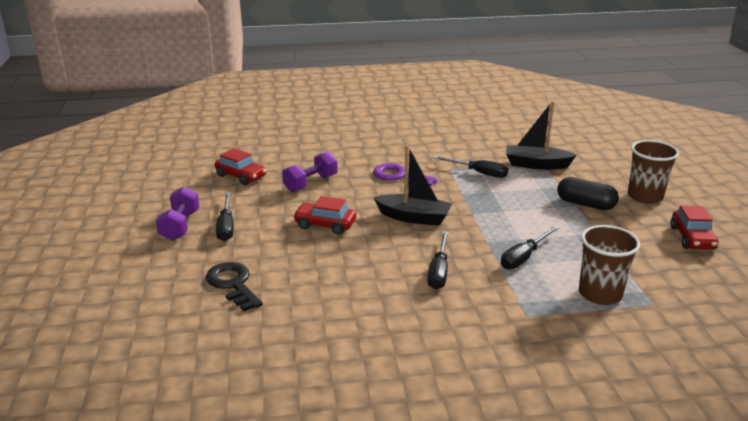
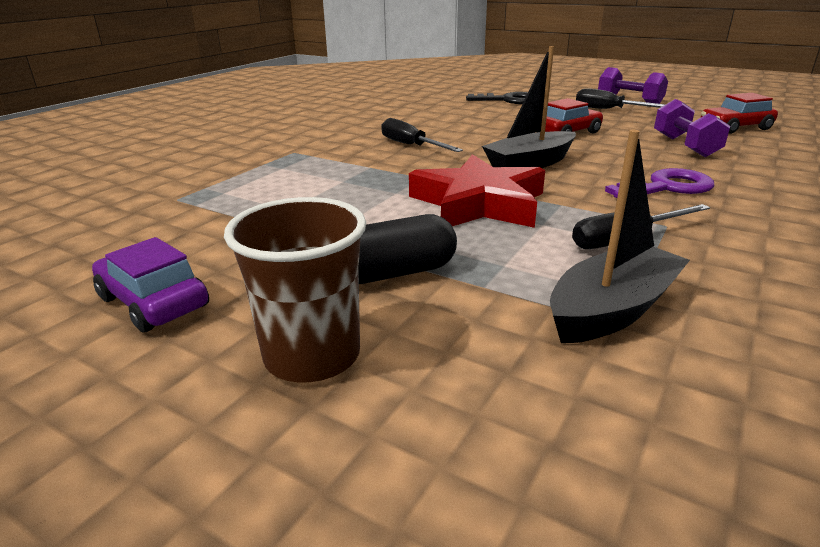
camera: 130 degrees right, 0 degrees up
(495, 212) = (478, 203): none -> red star
(524, 257) = (362, 180): black screwdriver -> none
(600, 294) = (243, 185): brown cup -> none
(692, 238) = (153, 302): red car -> purple car

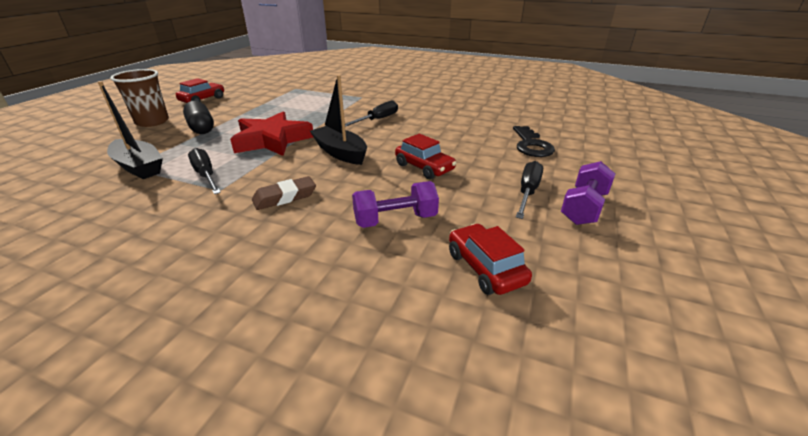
camera: 80 degrees right, 5 degrees up
(153, 302) = (202, 100): purple car -> red car
(666, 187) = (285, 197): purple key -> brown eraser

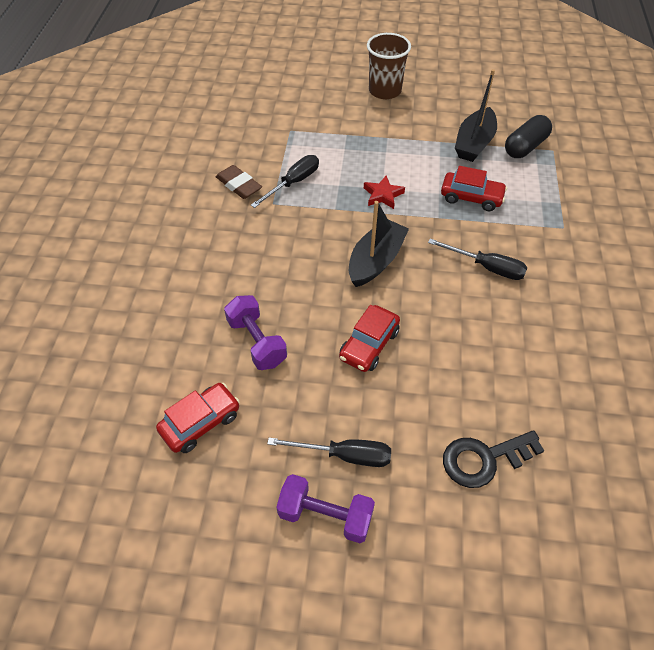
camera: 75 degrees right, 20 degrees up
(139, 167) = (293, 135): black boat -> black boat (474, 143)
(201, 128) = (387, 130): black capsule -> black capsule (525, 147)
(202, 100) = (462, 93): red car -> red car (471, 197)
(272, 140) = (383, 195): red star -> red star, size x0.47
(285, 197) = (273, 251): brown eraser -> brown eraser (239, 185)

